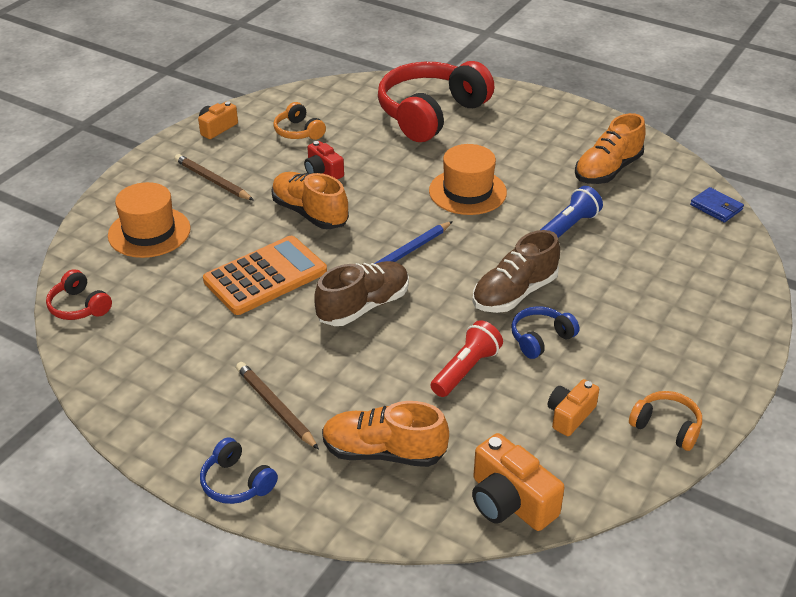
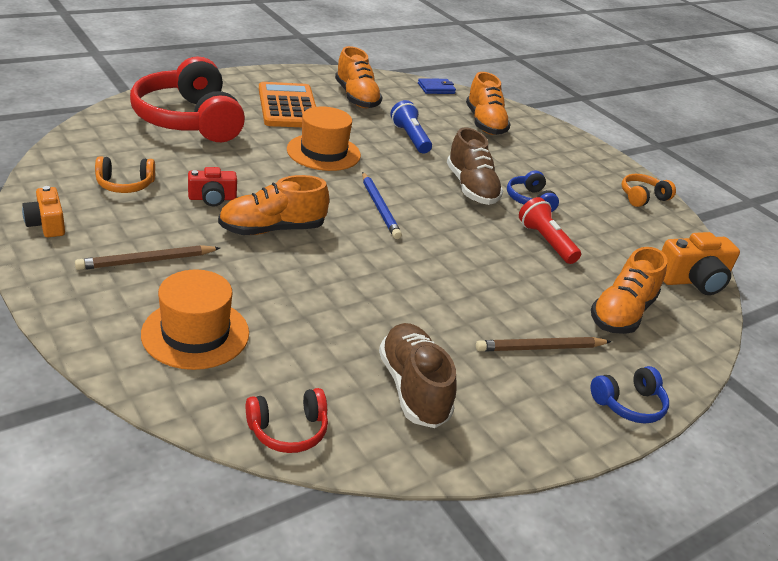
camera: 70 degrees left, 5 degrees down
(265, 276) = (348, 287): orange calculator -> orange calculator (288, 107)
(363, 306) = (435, 254): brown shoe -> brown shoe (413, 388)
(570, 415) = (616, 223): orange camera -> none
(680, 263) = (484, 123): none -> orange shoe

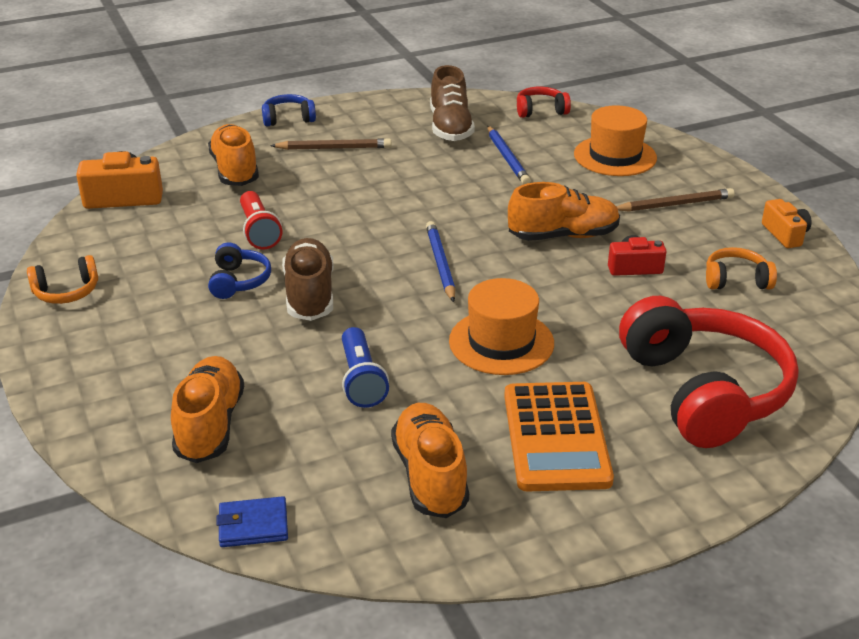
camera: 165 degrees left, 0 degrees up
(332, 330) = (507, 158): none -> blue pencil
(621, 313) = (235, 170): orange shoe -> orange shoe turned 60 degrees counterclockwise

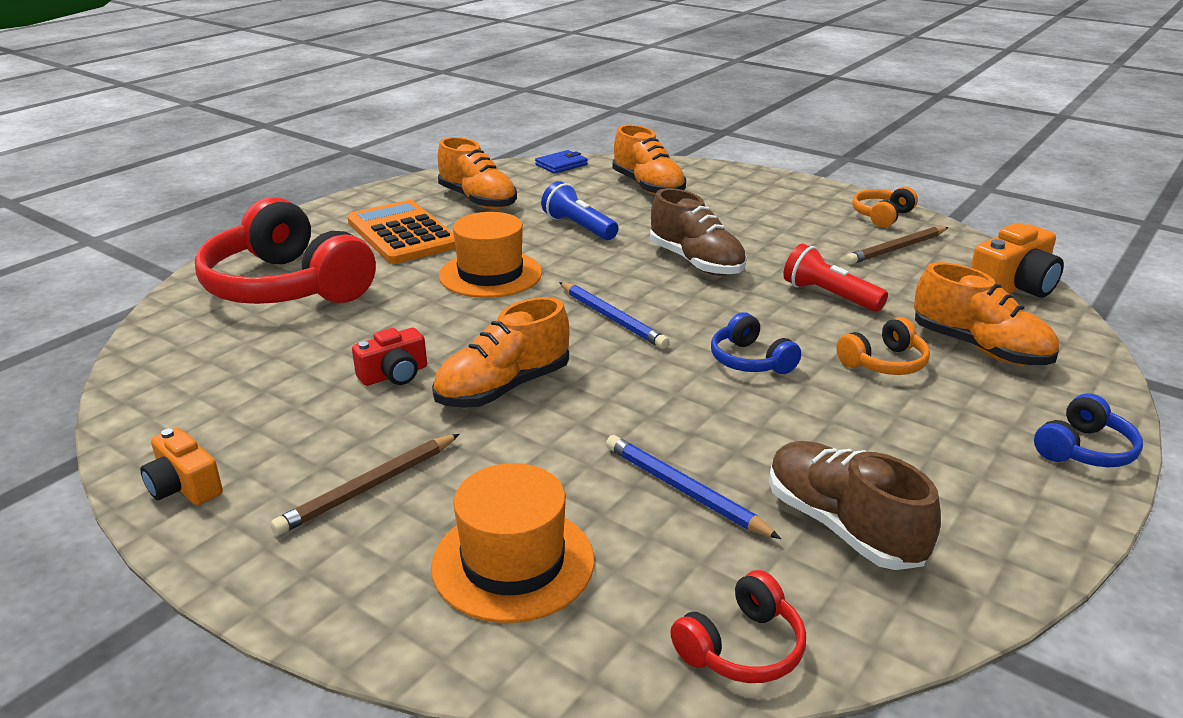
camera: 150 degrees right, 5 degrees down
(238, 281) = (771, 255): blue headphones -> blue headphones (750, 361)
(334, 148) = (934, 420): brown pencil -> brown pencil (896, 249)
(736, 280) = (260, 395): orange headphones -> orange headphones (884, 363)

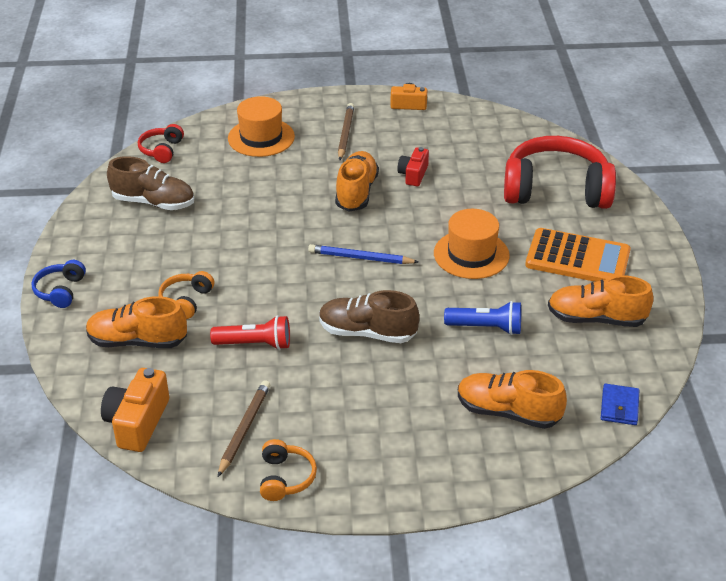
camera: 140 degrees right, 10 degrees up
(684, 490) = (227, 187): blue pencil -> none
(750, 361) = (258, 266): blue headphones -> none

